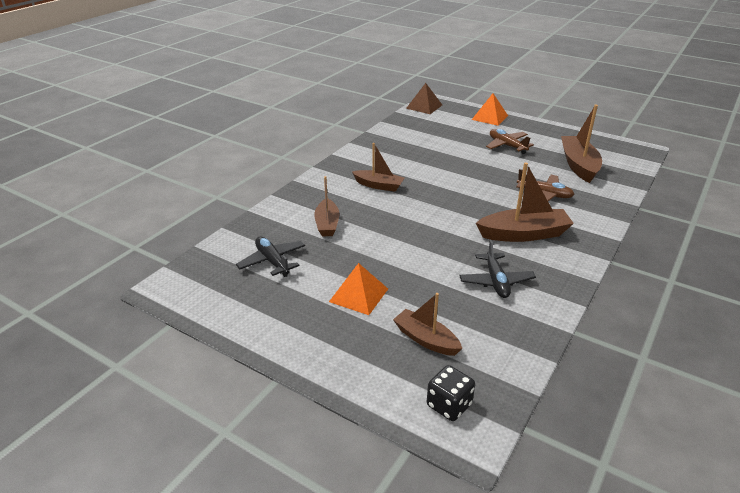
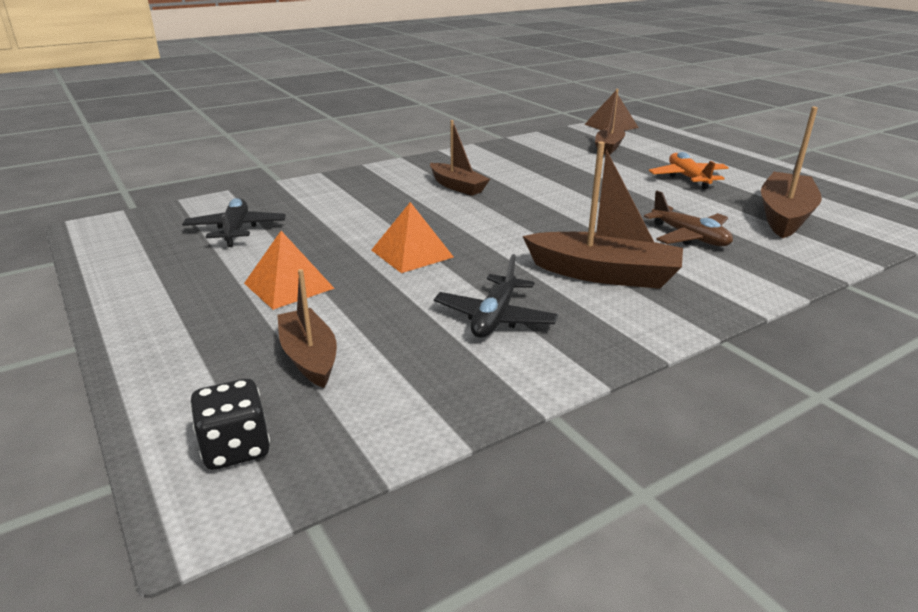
camera: 25 degrees right, 5 degrees down
(327, 224) = (346, 209): brown boat -> brown boat (609, 147)
(490, 117) = (694, 147): orange pyramid -> orange pyramid (412, 253)
(507, 146) = (688, 178): brown plane -> orange plane

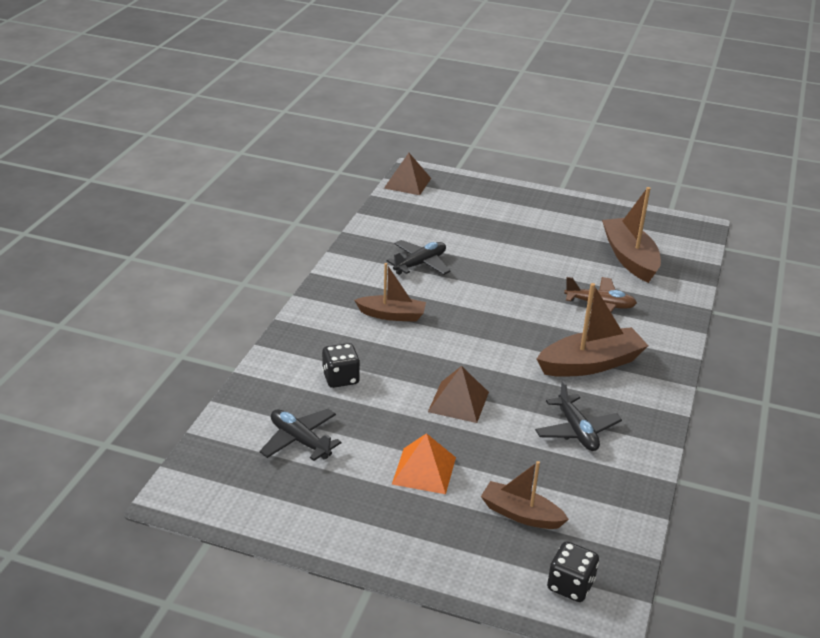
camera: 40 degrees left, 5 degrees up
(342, 207) = (340, 378): none -> black dice
(412, 253) = (458, 401): orange pyramid -> brown pyramid
(540, 166) = (420, 264): none -> black plane
(609, 147) = (439, 216): brown boat -> none
(688, 178) = (534, 237): orange plane -> none

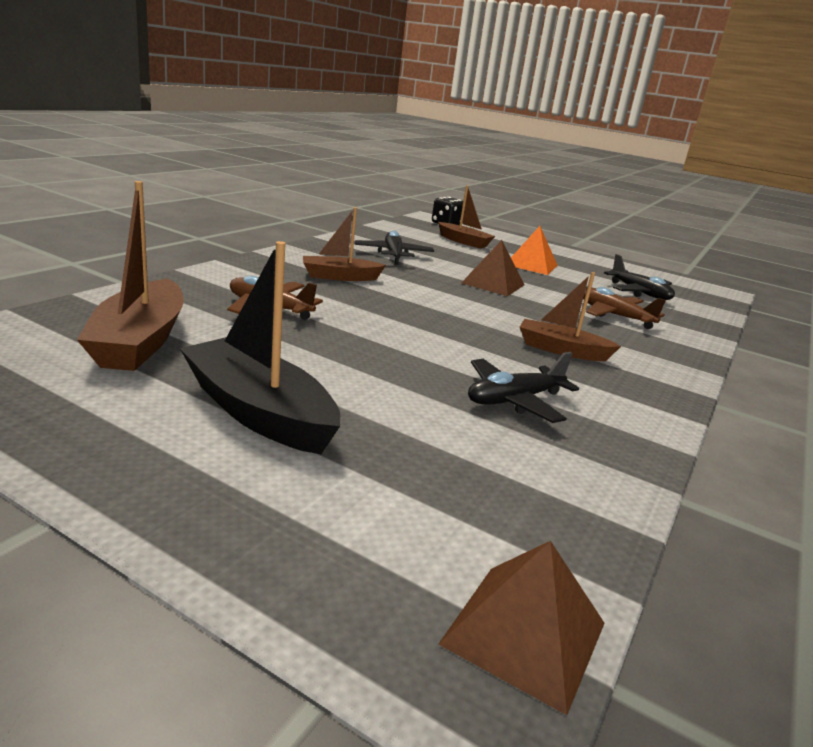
camera: 170 degrees left, 10 degrees down
(340, 378) = (614, 316): black dice -> brown plane
(535, 231) = (259, 412): none -> black boat
(590, 364) = (340, 277): brown boat -> brown boat, size x0.64

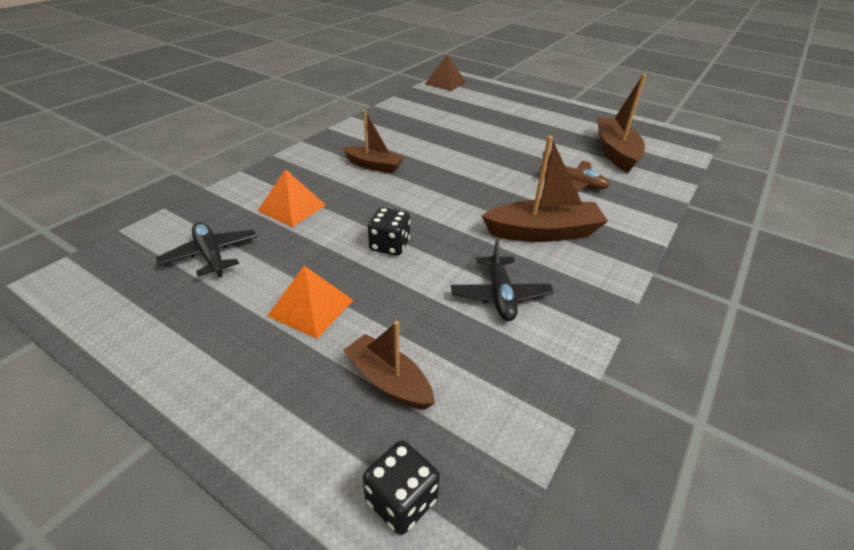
camera: 175 degrees left, 15 degrees up
(259, 412) = (535, 124): black boat -> none
(340, 277) = (543, 232): brown boat -> brown boat, size x1.56
(493, 284) = (389, 245): brown pyramid -> black dice
(514, 400) = (422, 133): black plane -> none
(614, 316) = (292, 208): brown plane -> orange pyramid

